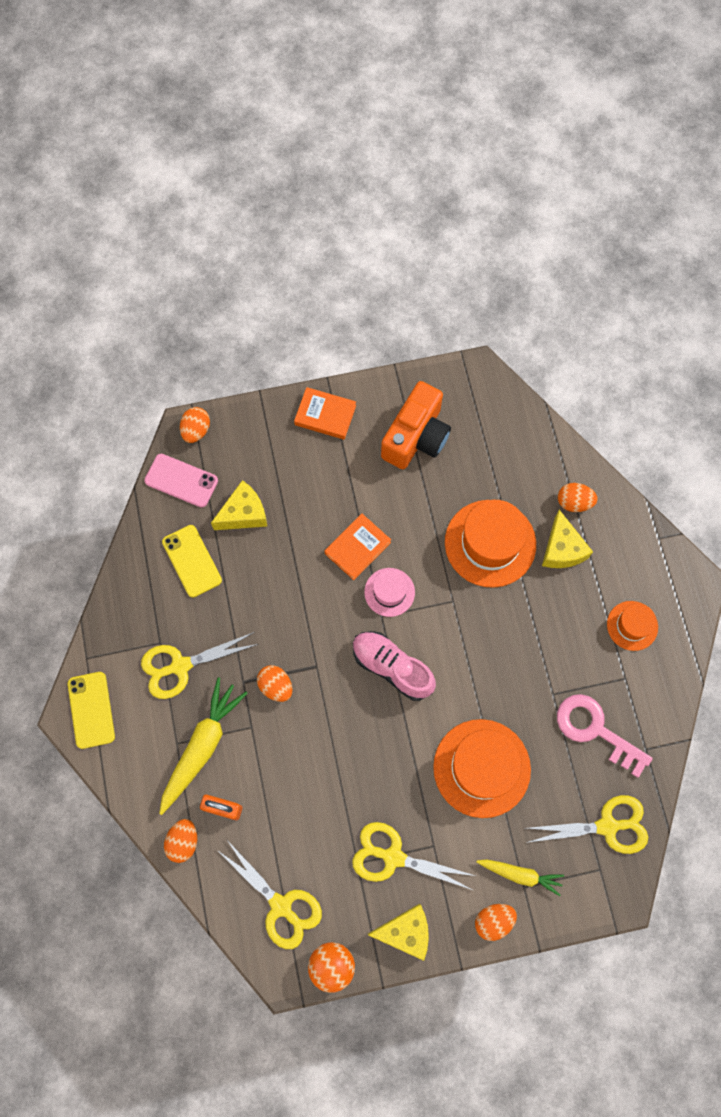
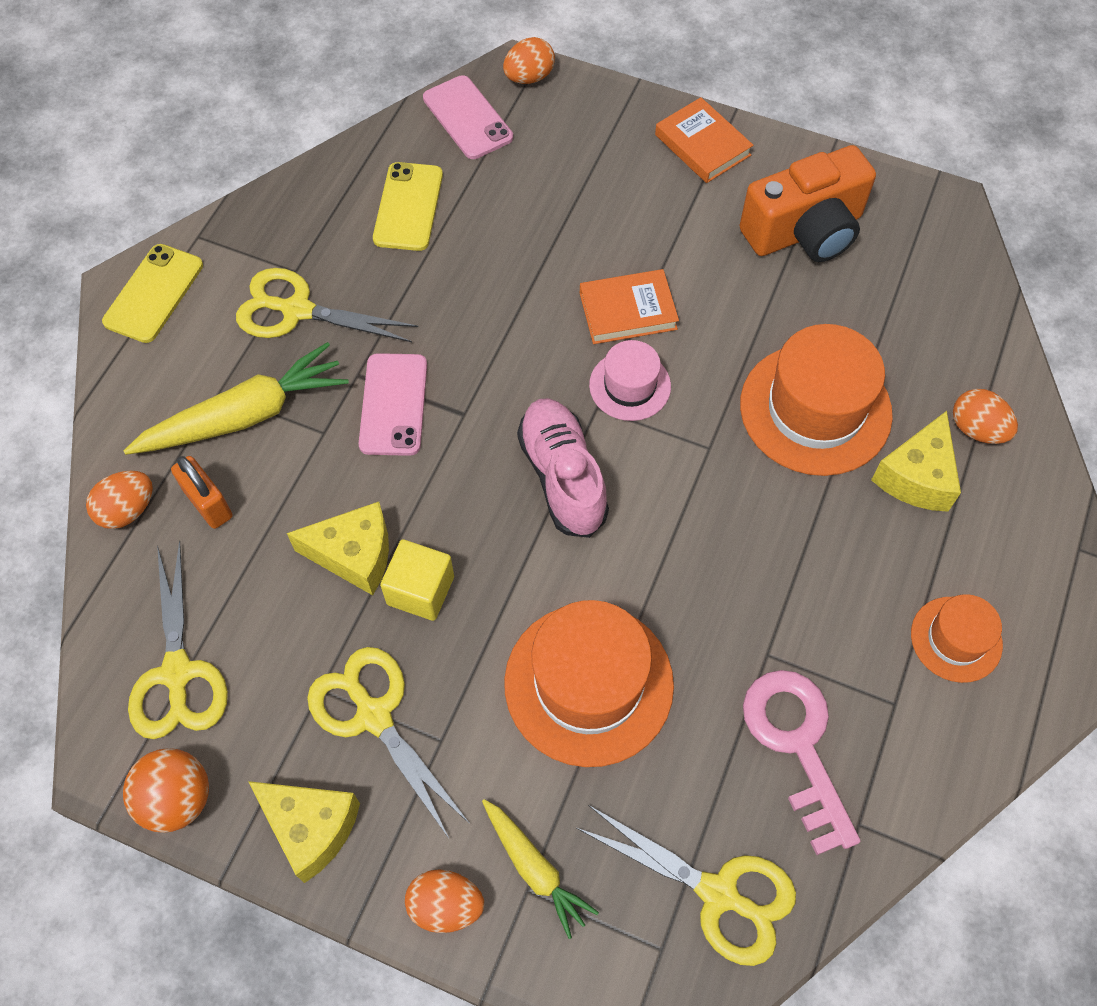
camera: 35 degrees right, 10 degrees down
(244, 513) = (514, 193): yellow cheese -> yellow cheese (354, 555)
(276, 686) = (393, 404): orange egg -> pink phone
(367, 778) = (420, 590): none -> yellow cube

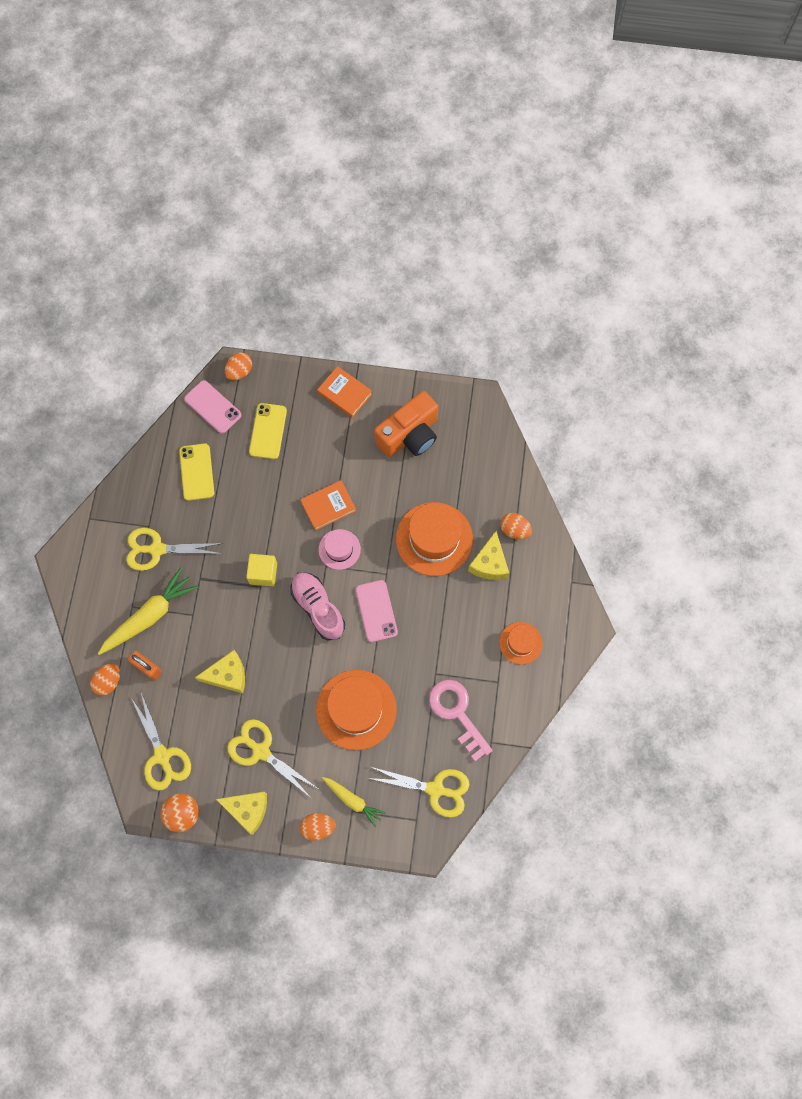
camera: 15 degrees left, 10 degrees up
(154, 293) = (78, 558): yellow phone -> yellow phone (268, 431)
(393, 404) = (223, 590): pink phone -> pink phone (376, 611)
(420, 590) = (265, 685): yellow cube -> yellow cube (263, 573)

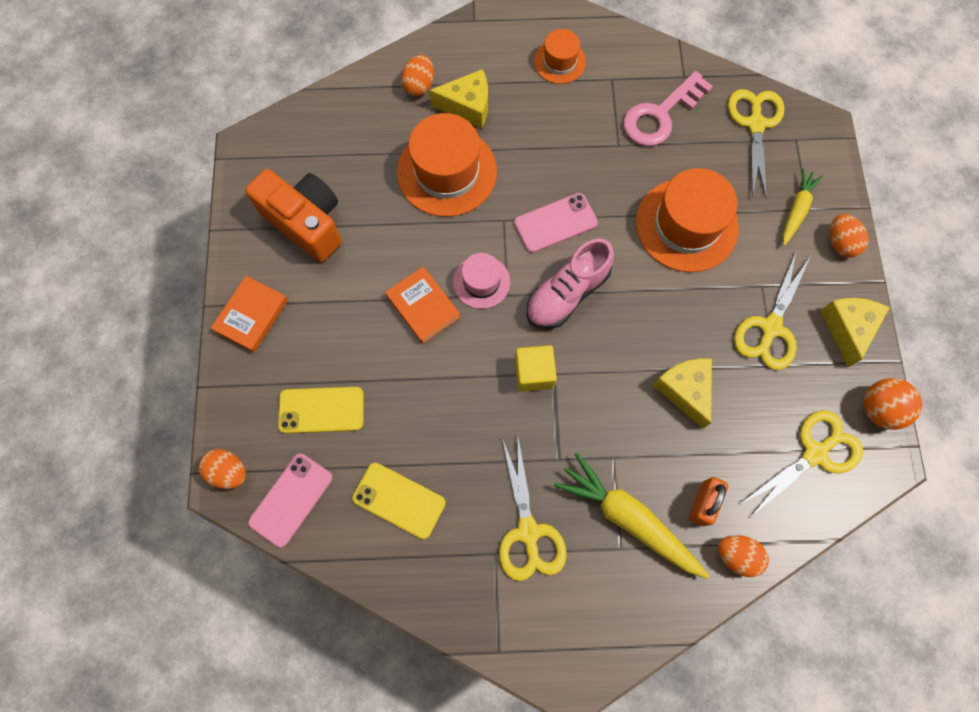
camera: 100 degrees left, 0 degrees up
(197, 472) = (399, 500): yellow phone -> yellow phone turned 45 degrees clockwise

